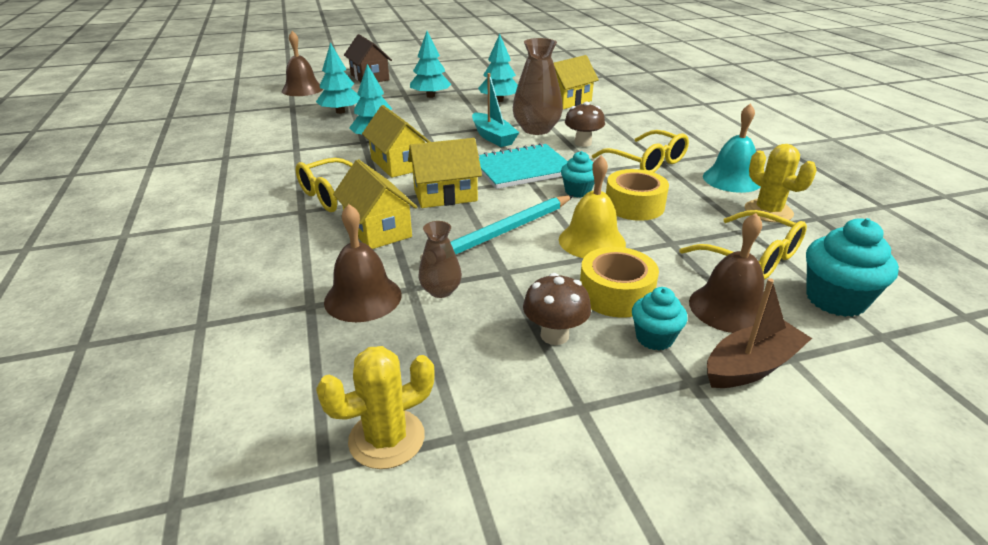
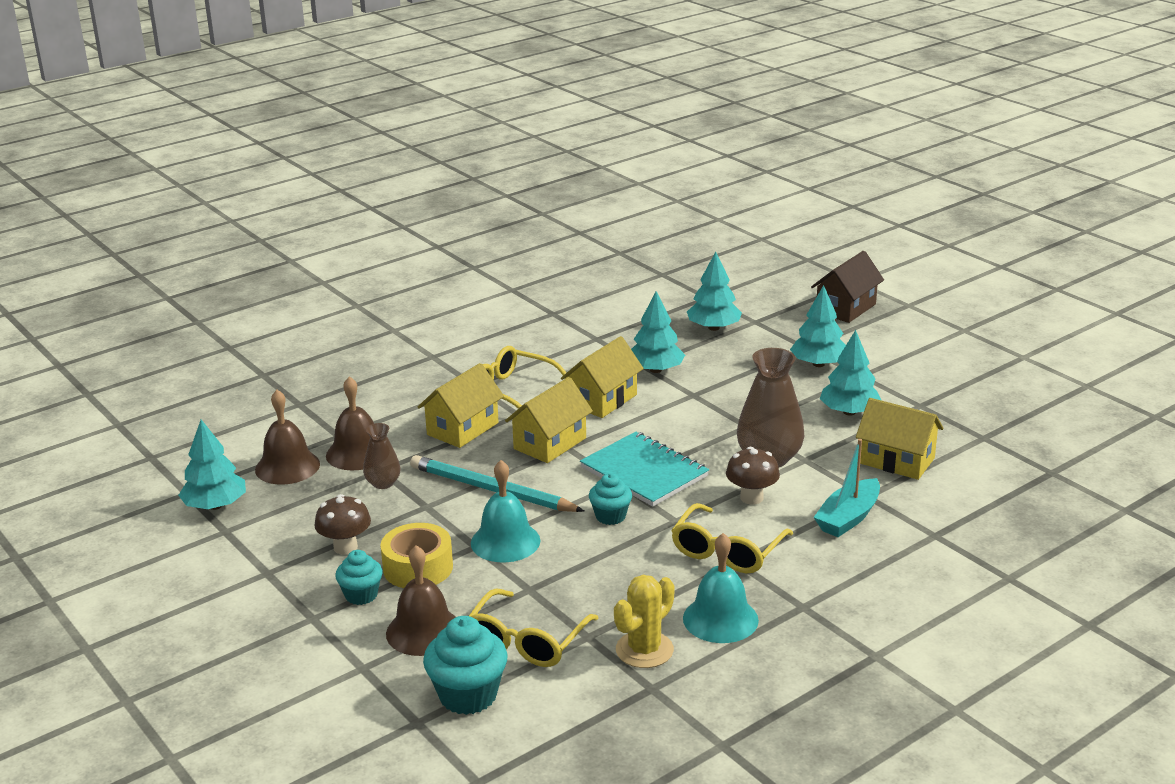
camera: 70 degrees right, 5 degrees down
(302, 89) = (761, 285): brown bell -> brown bell (287, 466)
(386, 439) = (215, 506): yellow cactus -> turquoise tree
(445, 195) = (550, 443): yellow house -> yellow house turned 75 degrees clockwise
(493, 137) = (719, 435): turquoise boat -> turquoise boat (848, 518)
(592, 241) = (505, 541): yellow bell -> turquoise bell
(634, 205) = (599, 556): yellow tape -> none
(751, 366) = (342, 647): brown boat -> none

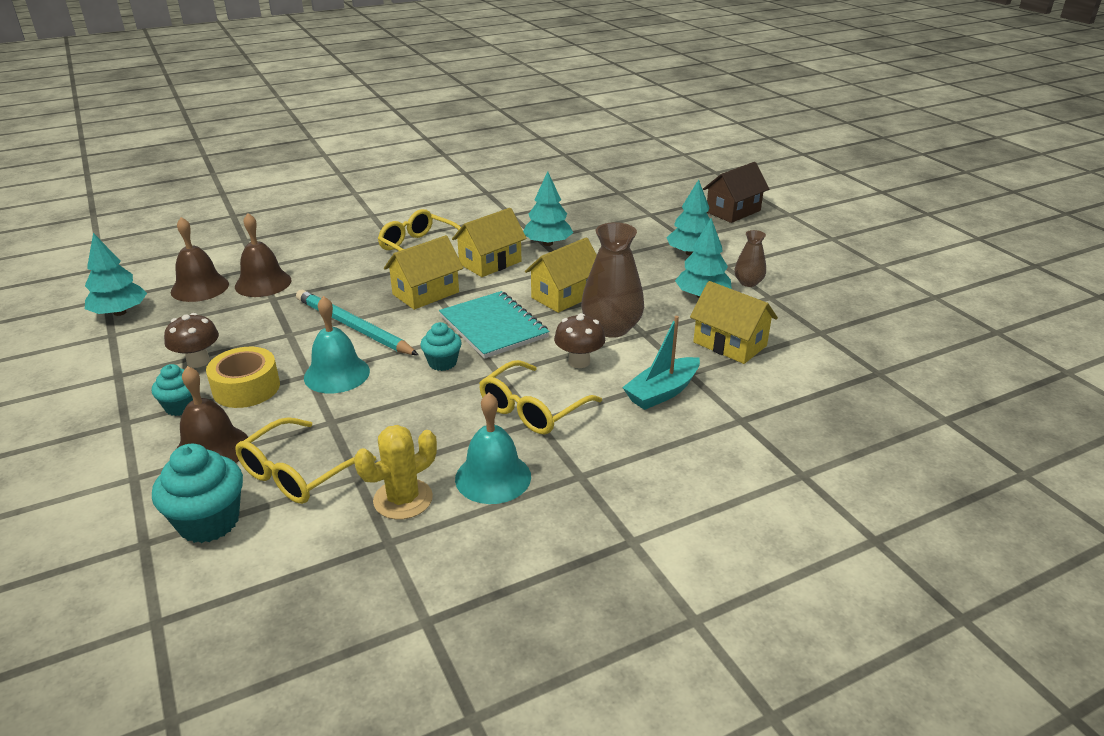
camera: 10 degrees right, 5 degrees up
(383, 483) = (266, 310): brown vase -> brown vase (748, 282)
(462, 429) = (360, 273): yellow house -> yellow house (564, 296)
(714, 328) = (613, 216): turquoise tree -> none

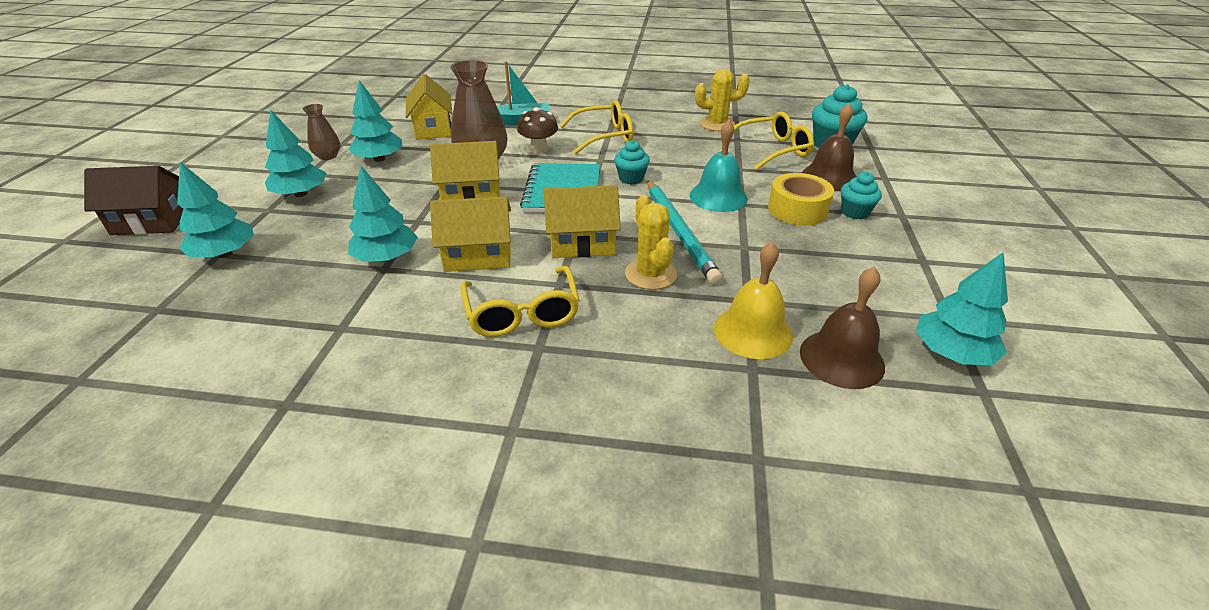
camera: 145 degrees left, 5 degrees up
(198, 361) = (841, 248): brown mushroom -> none
(263, 283) = (753, 331): brown bell -> yellow bell
(354, 291) = (650, 274): none -> yellow cactus
(493, 477) = (662, 119): turquoise bell -> none
(647, 215) = (225, 254): none -> turquoise tree

